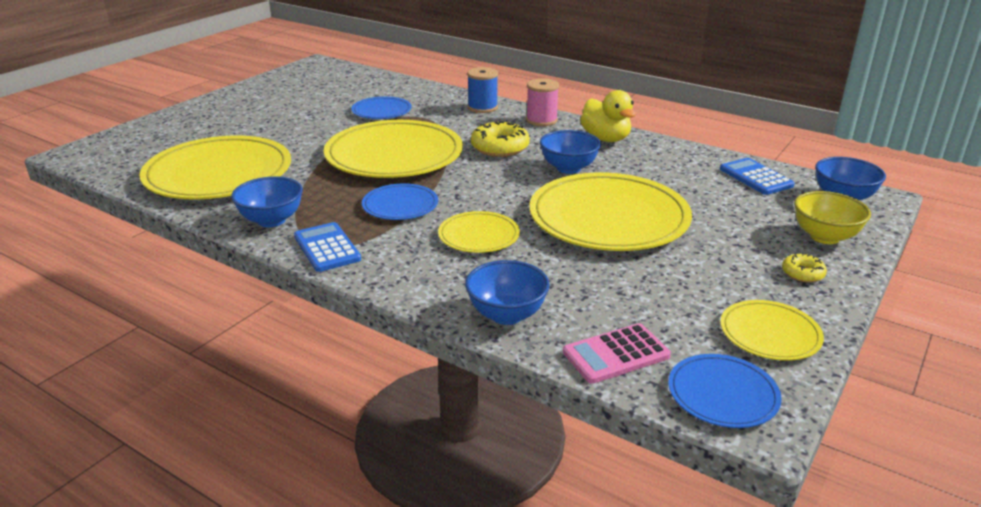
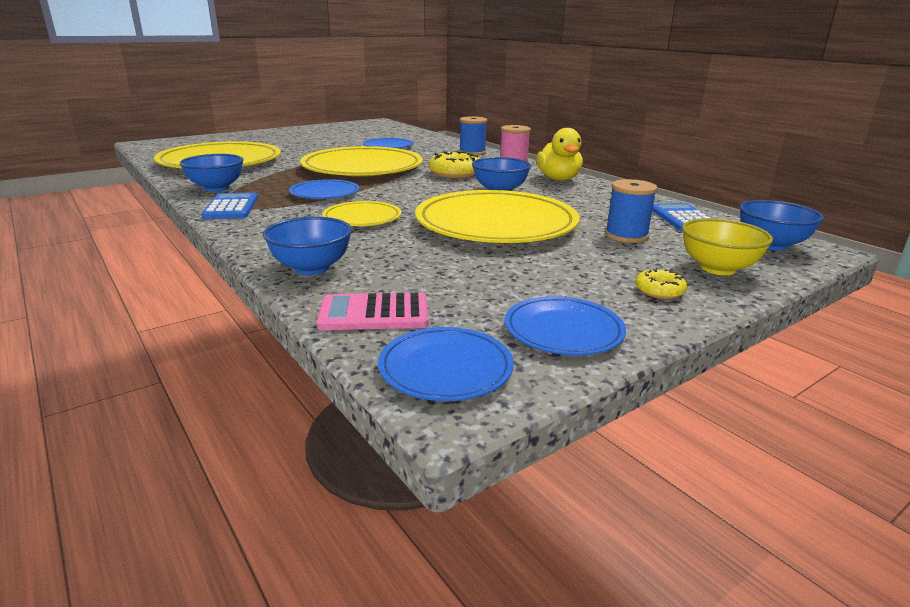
camera: 20 degrees right, 5 degrees down
(728, 210) = (626, 235): none -> blue spool
(770, 334) = (563, 330): yellow plate -> blue plate

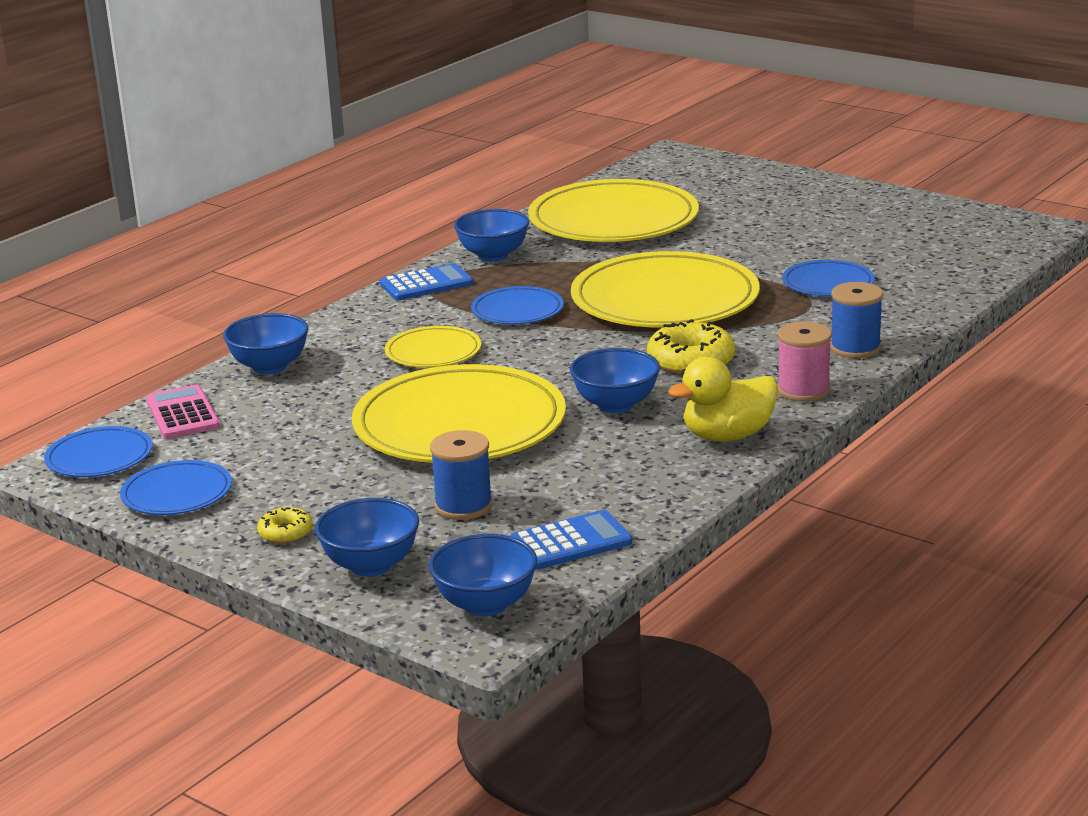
camera: 75 degrees right, 0 degrees up
(717, 268) = (371, 565): yellow bowl -> blue bowl

